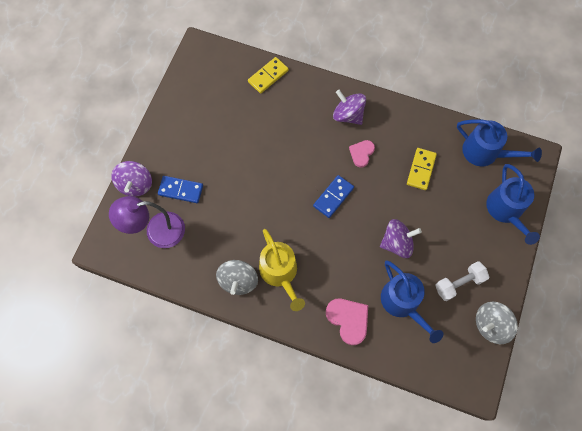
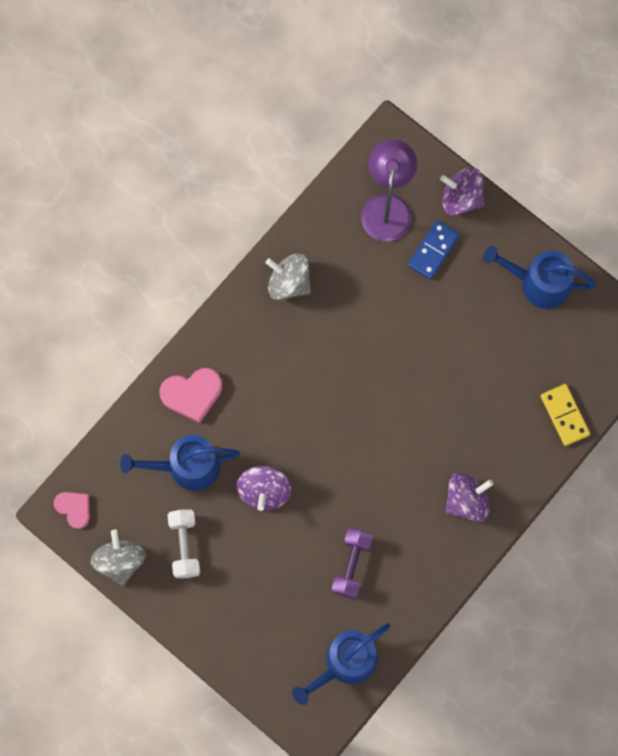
camera: 110 degrees right, 5 degrees up
(280, 273) = (280, 335): yellow watering can -> none
(333, 197) = (355, 436): blue domino -> none
(361, 153) = (403, 496): pink heart -> pink heart (74, 508)
(421, 169) = (352, 565): yellow domino -> purple dumbbell
(506, 210) = (255, 651): blue watering can -> blue watering can (539, 283)

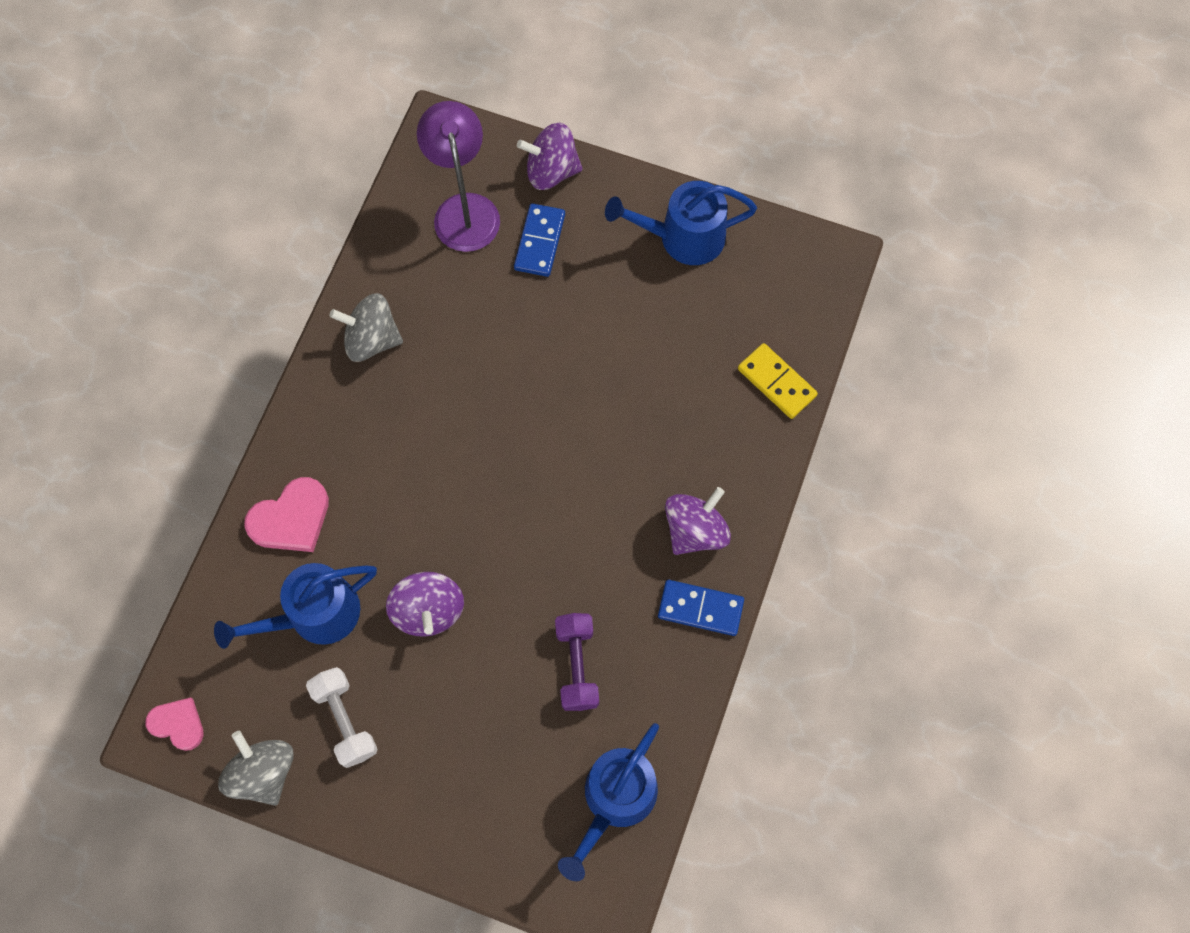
camera: 20 degrees left, 5 degrees down
(450, 556) = (700, 608): none -> blue domino

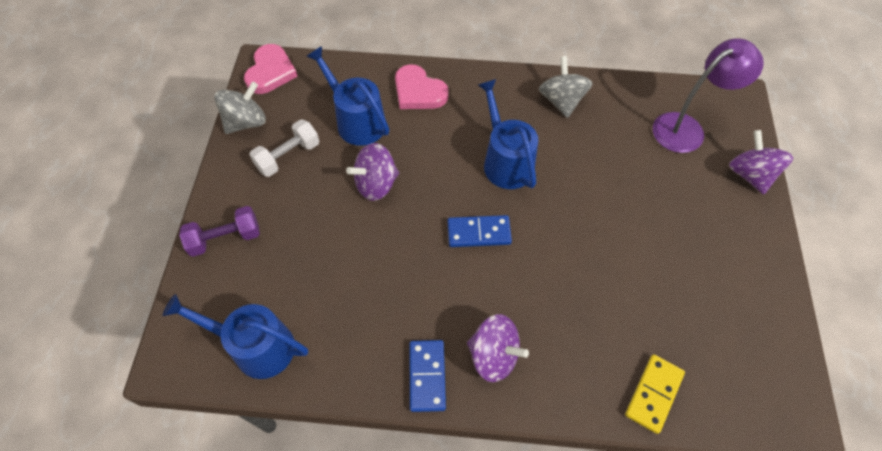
camera: 75 degrees right, 10 degrees down
(178, 724) = (270, 72): pink heart -> pink heart, size x1.54
(540, 242) = (687, 182): blue domino -> blue domino (479, 233)
(577, 666) = (357, 292): purple dumbbell -> purple dumbbell (225, 238)
(683, 237) = (748, 283): blue watering can -> blue watering can (505, 161)

